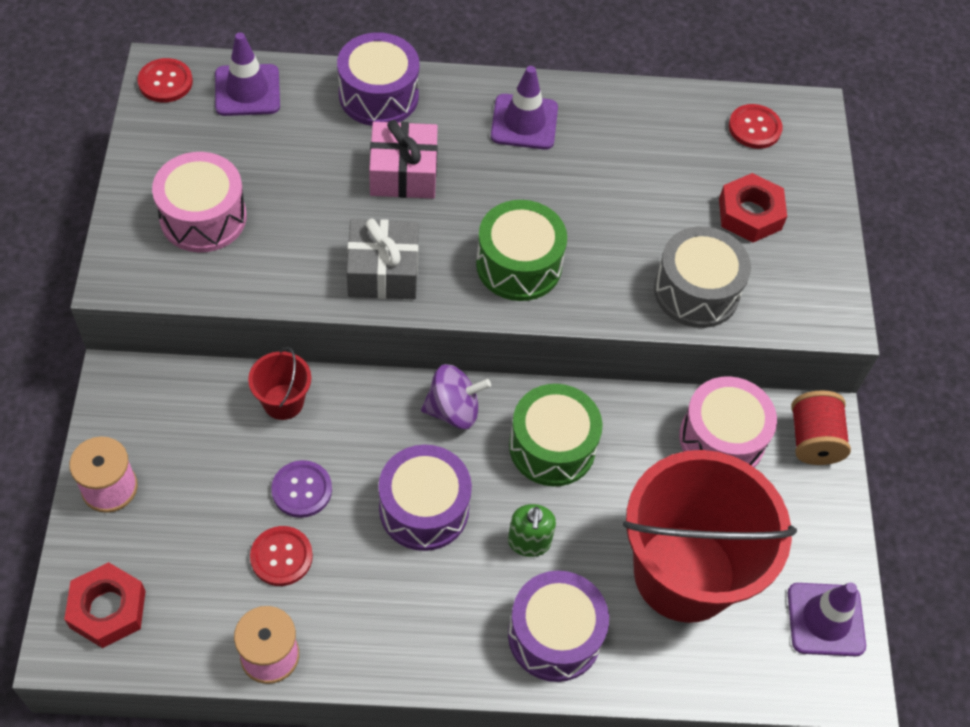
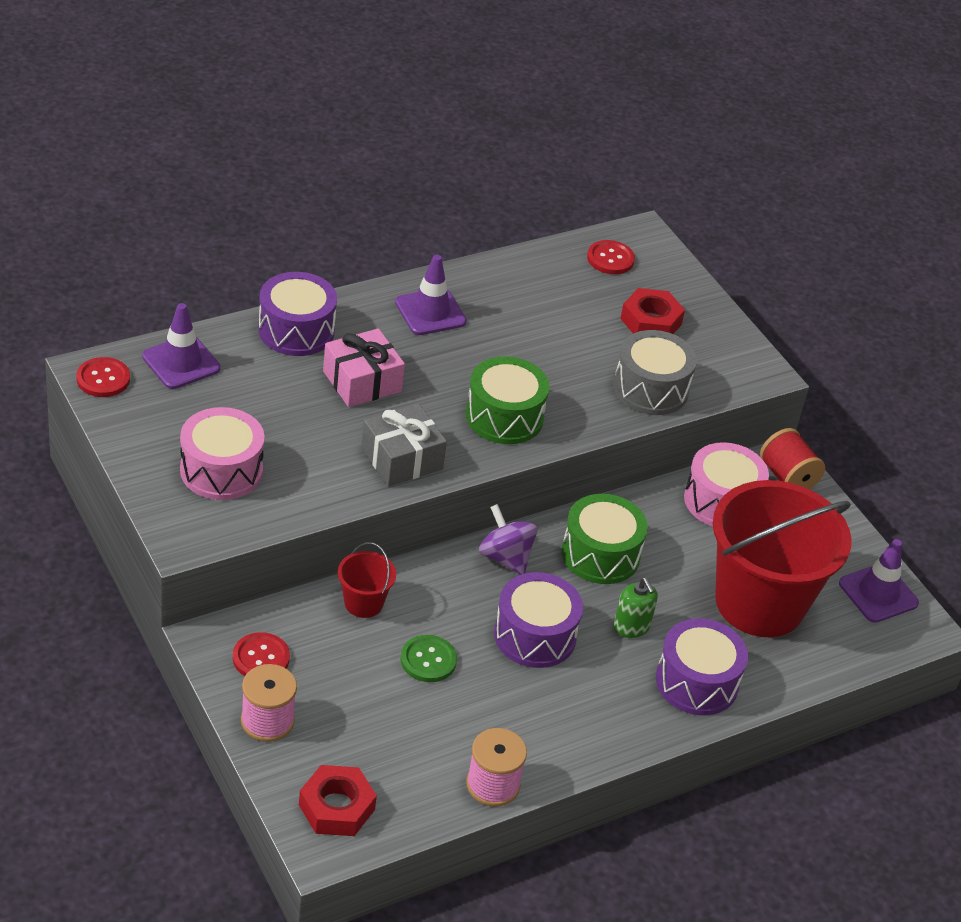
camera: 30 degrees left, 15 degrees down
(281, 557) = (448, 713): red button -> red button (261, 658)
(302, 490) = (428, 660): purple button -> green button
(453, 410) = (505, 557): purple spinning top -> purple spinning top turned 90 degrees counterclockwise

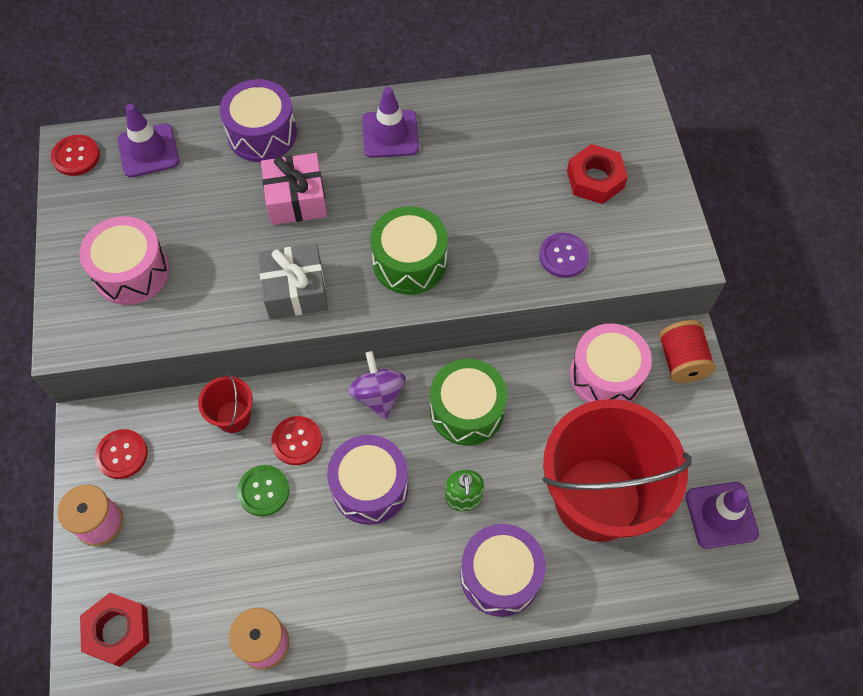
camera: 25 degrees right, 20 degrees up
(610, 259) = (584, 102): red button -> red button (297, 441)
(650, 389) = (563, 256): grey drum -> purple button

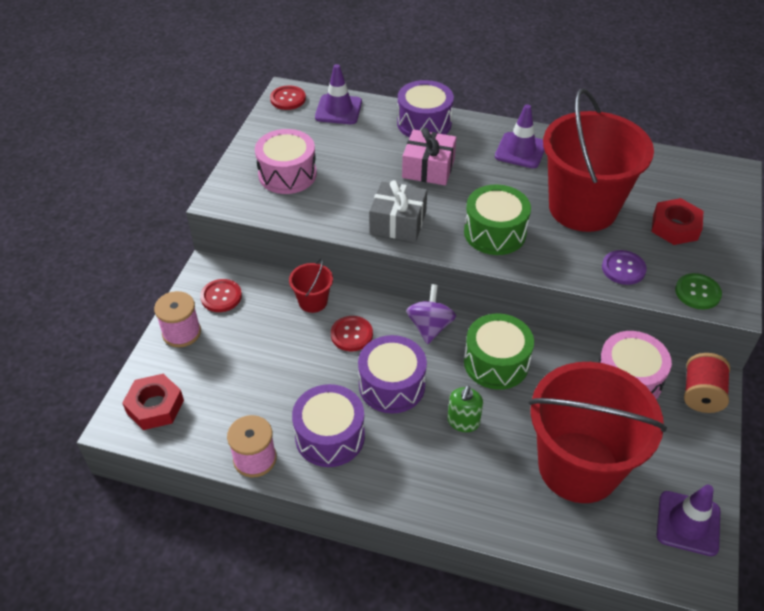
camera: 25 degrees right, 15 degrees down
(263, 491) = (309, 357): green button -> green button (697, 292)
(490, 190) = (582, 208): none -> red bucket
(500, 575) = (467, 489): purple drum -> purple drum (330, 436)

